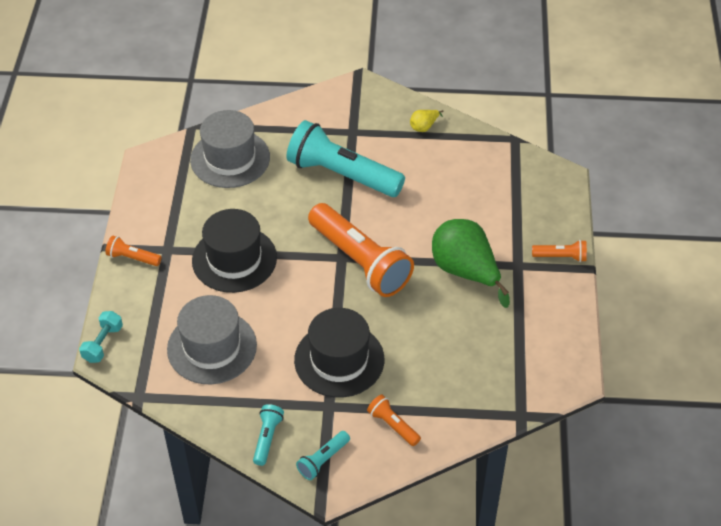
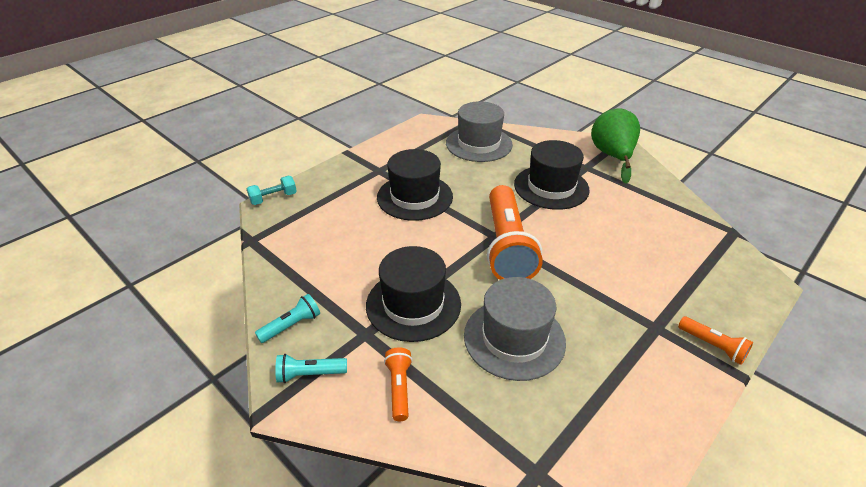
camera: 40 degrees right, 10 degrees down
(132, 258) = (352, 164): orange flashlight -> none
(212, 347) = (334, 239): grey hat -> grey hat (514, 338)
(342, 174) = (551, 187): turquoise flashlight -> black hat
(424, 127) = (651, 188): yellow pear -> none
(465, 271) = (596, 303): green pear -> green pear (612, 156)

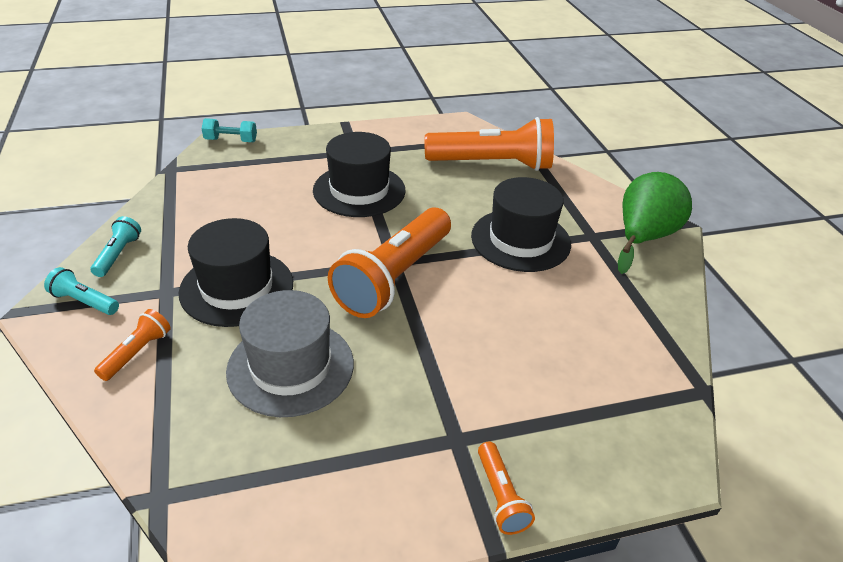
camera: 30 degrees right, 0 degrees up
(291, 325) = (118, 255): turquoise flashlight -> turquoise flashlight turned 75 degrees counterclockwise
(479, 144) = (492, 164): grey hat -> orange flashlight

